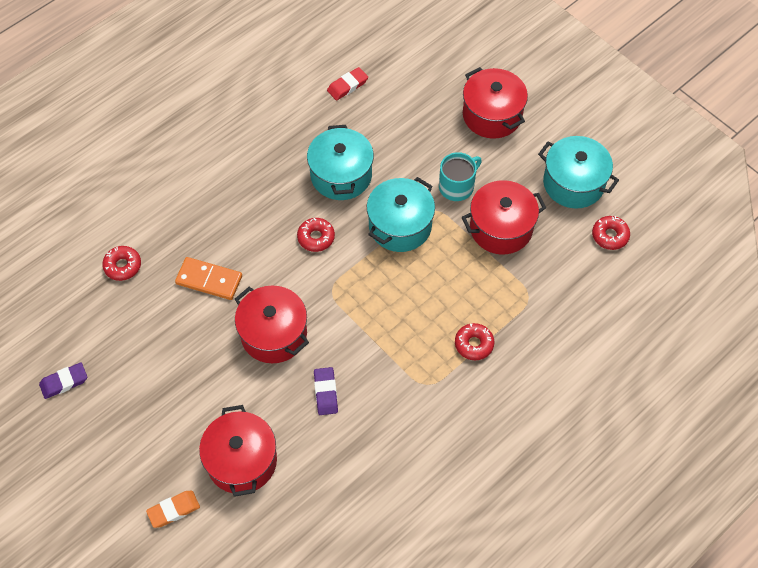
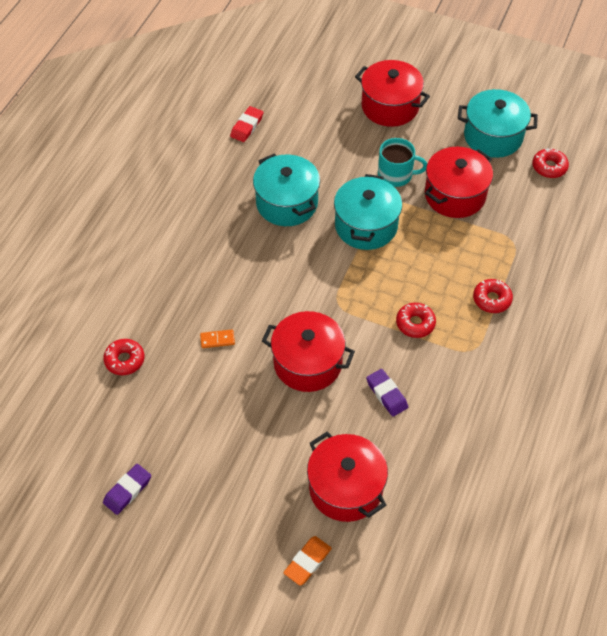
camera: 25 degrees left, 5 degrees down
(209, 280) = (217, 339): orange domino -> orange domino, size x0.53
(316, 237) = (296, 264): red donut -> red donut (415, 323)
(457, 186) = (396, 175): turquoise mug -> turquoise mug turned 75 degrees clockwise

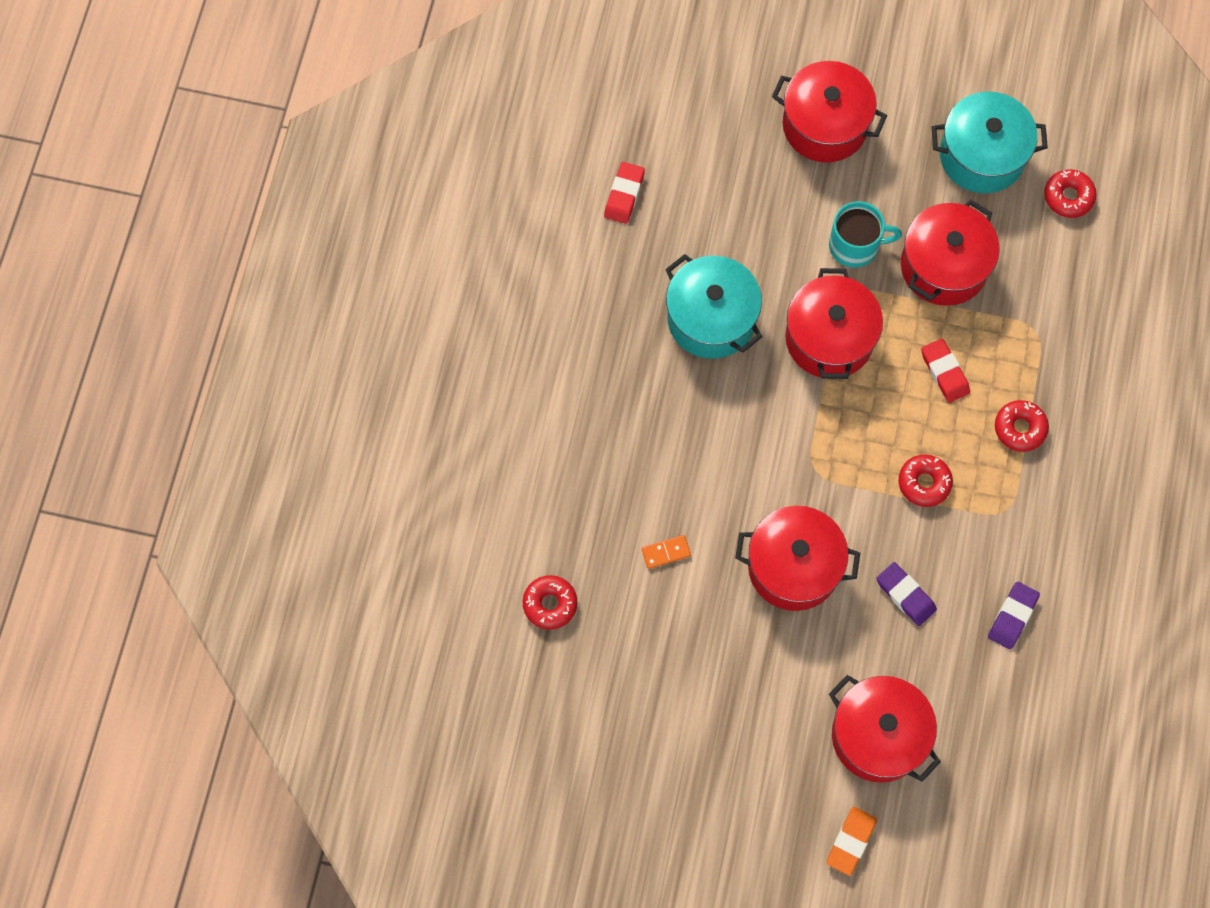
camera: 10 degrees left, 15 degrees up
(127, 490) = (604, 787): purple eraser -> purple eraser (1012, 616)
(366, 226) = (829, 338): turquoise pot -> red pot
(443, 257) = (944, 372): none -> red eraser

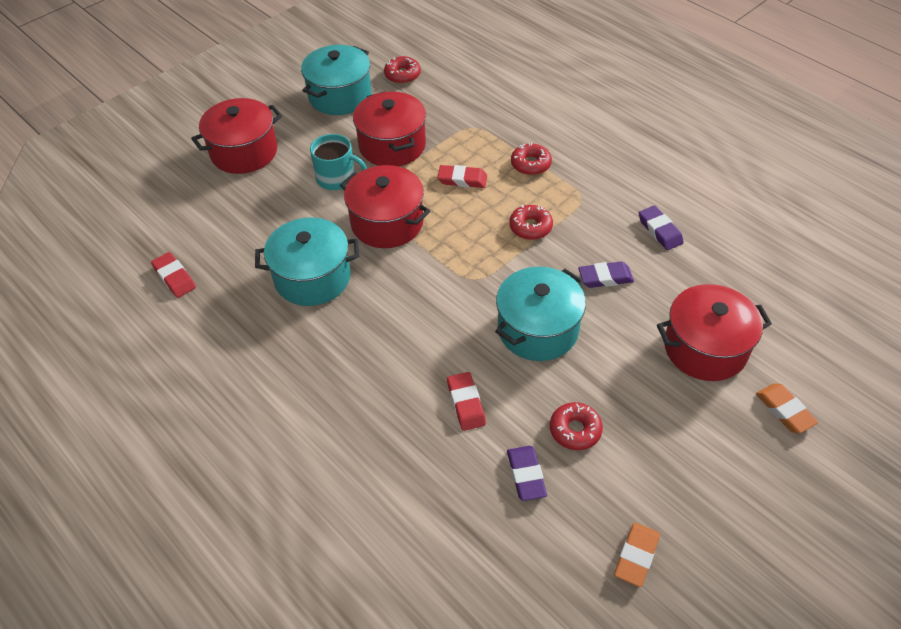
camera: 55 degrees left, 20 degrees down
(550, 604) = (447, 513): red donut -> red donut (575, 430)
(611, 778) = (636, 556): none -> orange eraser
(628, 647) = (526, 475): none -> purple eraser
(666, 552) = (466, 403): orange domino -> red eraser
(793, 567) = (537, 329): red pot -> turquoise pot
(855, 245) = (337, 178): turquoise mug -> turquoise mug turned 75 degrees clockwise

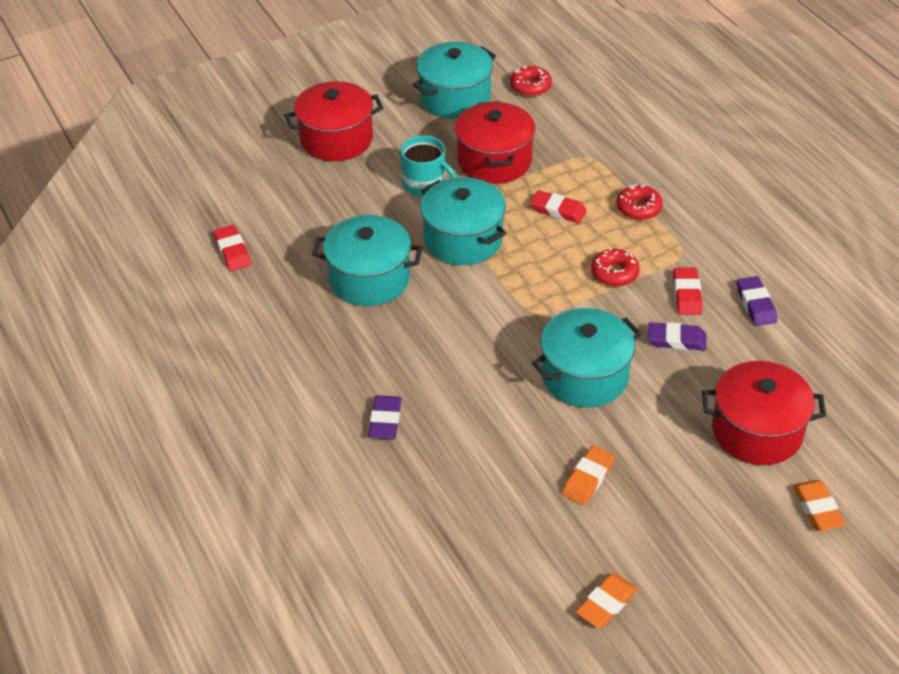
camera: 15 degrees right, 5 degrees down
(387, 223) = (463, 239): red pot -> turquoise pot
(466, 403) = (485, 430): red eraser -> red eraser (687, 294)
(526, 475) = (523, 508): purple eraser -> purple eraser (385, 420)
(575, 430) = (588, 478): red donut -> orange eraser

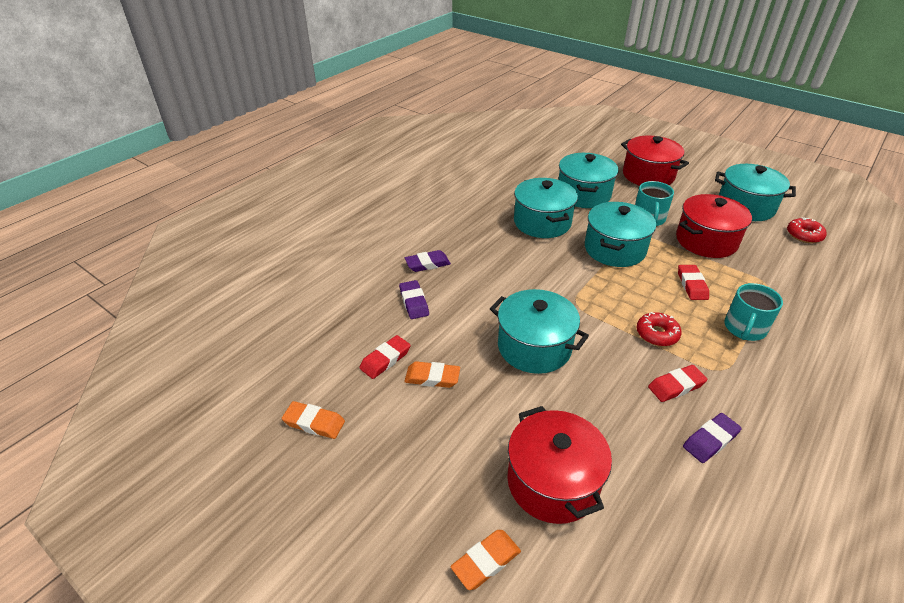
camera: 65 degrees right, 5 degrees down
(232, 251) = (519, 171): red eraser -> red eraser (385, 359)
(336, 215) = (583, 194): none -> turquoise pot
(638, 208) = (744, 328): red donut -> turquoise mug
(676, 340) = (617, 393): purple eraser -> purple eraser (414, 302)

